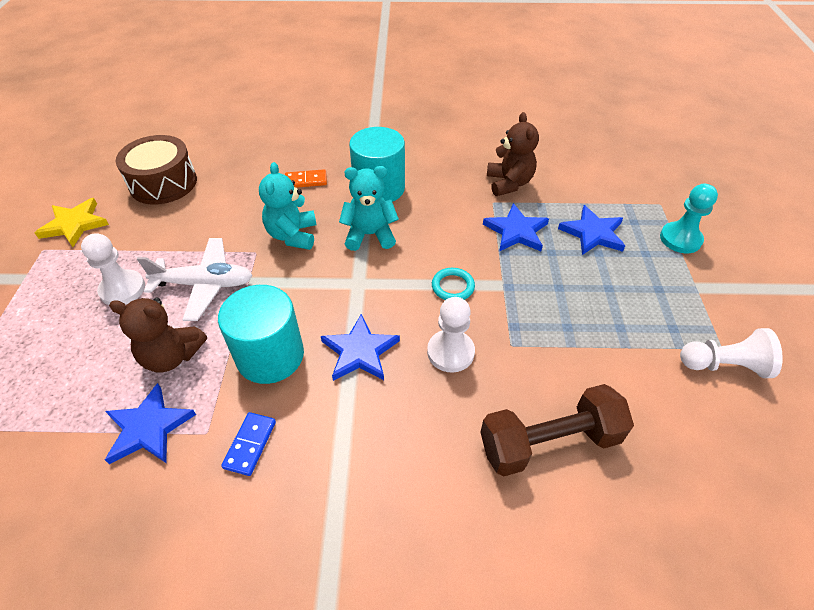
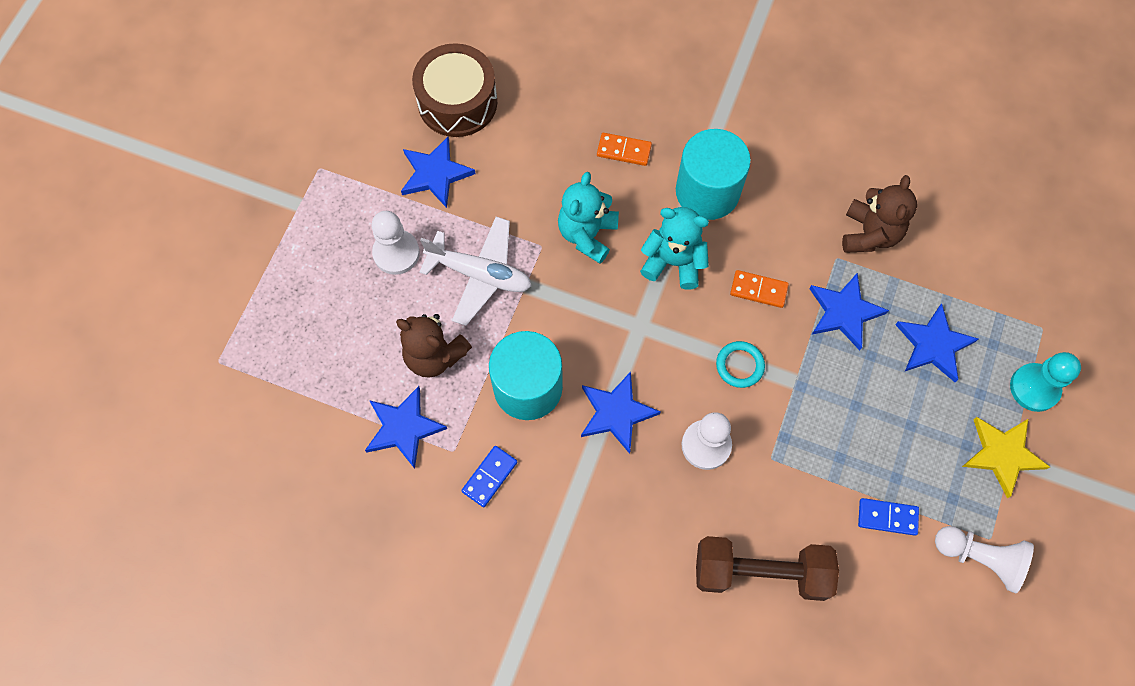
camera: 20 degrees right, 20 degrees up
(75, 224) = (354, 140): yellow star -> yellow star (1002, 454)
(151, 229) = (435, 174): none -> blue star
(444, 235) = (758, 290): none -> orange domino
(631, 359) = (887, 517): none -> blue domino

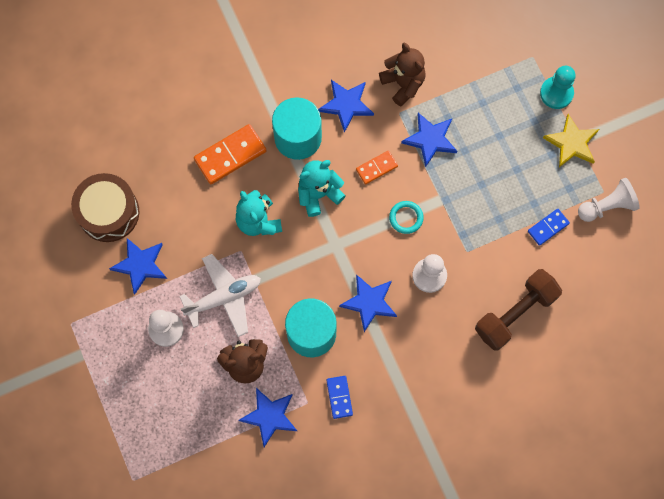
camera: 45 degrees left, 5 degrees up
(624, 150) = (230, 155): orange domino -> orange domino, size x1.73
(933, 345) = (489, 116): blue star -> blue star (346, 105)

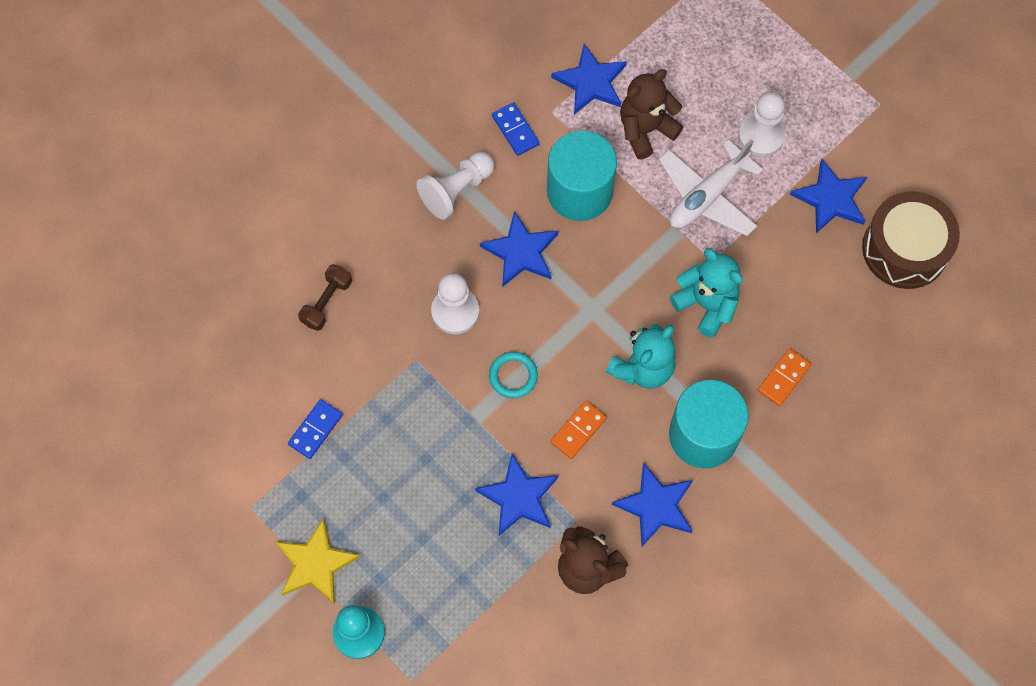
camera: 160 degrees right, 5 degrees down
(230, 155) = (783, 378): orange domino -> orange domino, size x0.58
(515, 313) = (327, 302): brown dumbbell -> brown dumbbell, size x0.53
(607, 206) = (241, 488): white pawn -> white pawn (456, 190)

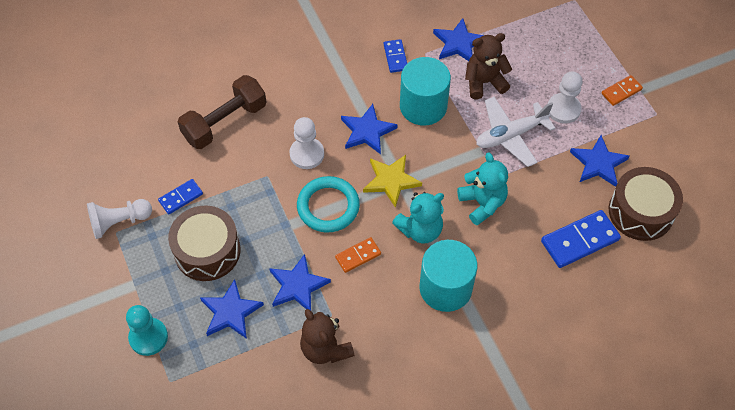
camera: 20 degrees right, 10 degrees down
(315, 564) = (140, 282): yellow star -> yellow star (391, 181)
(327, 302) = (225, 122): brown dumbbell -> brown dumbbell, size x1.88
(383, 491) = (207, 251): none -> brown drum
(456, 190) = (340, 81): white pawn -> white pawn (119, 222)
(513, 376) = (328, 206): turquoise ring -> turquoise ring, size x1.75
(656, 506) = (392, 324): blue star -> blue star (230, 312)
(783, 378) = (519, 269): orange domino -> orange domino (621, 91)
(844, 314) = (580, 241): none -> blue domino

